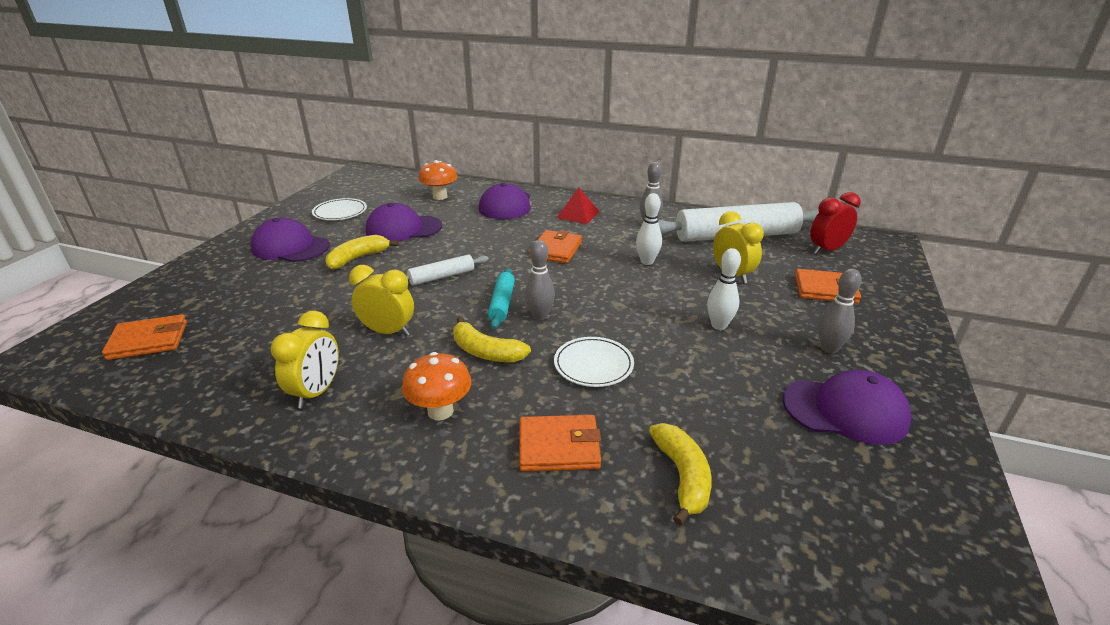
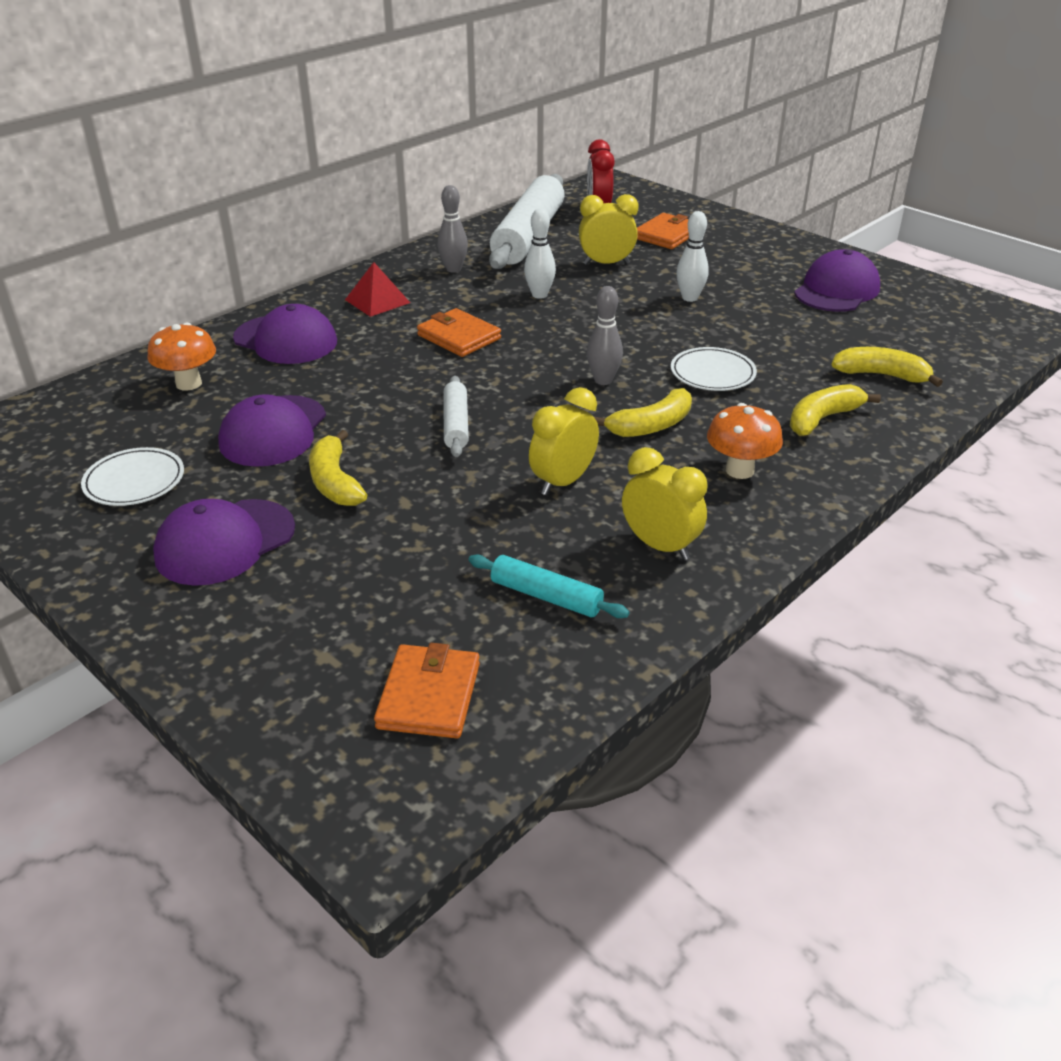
camera: 65 degrees left, 5 degrees up
(502, 304) = (558, 397): turquoise rolling pin -> turquoise rolling pin (546, 596)
(559, 447) = (822, 419): orange wallet -> yellow banana
(829, 349) = (756, 267): grey bowling pin -> none

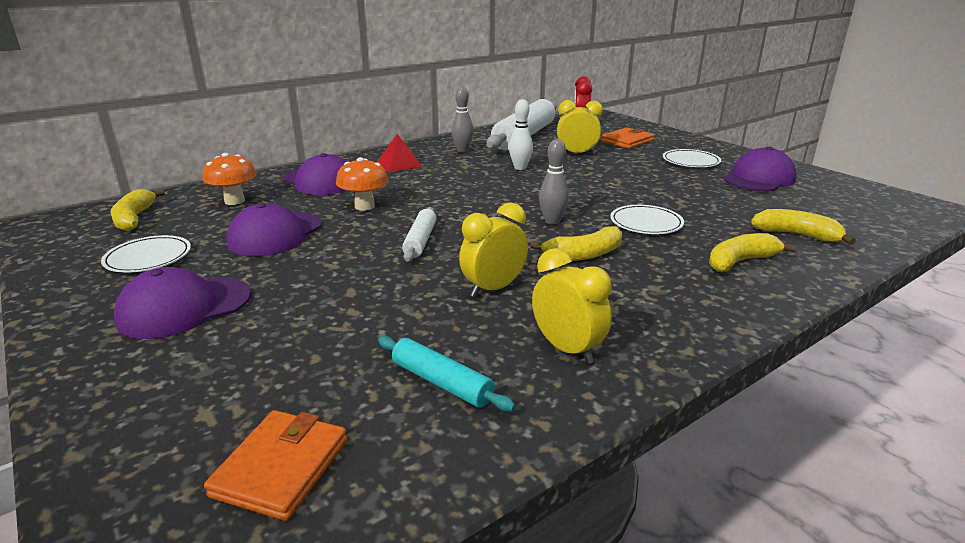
camera: 10 degrees right, 10 degrees down
(335, 482) = (302, 272): yellow banana -> yellow banana (134, 218)
(459, 337) = (448, 187): orange wallet -> none
(689, 298) = (637, 176): white bowling pin -> none
(739, 470) = (657, 294): orange mushroom -> orange mushroom (364, 206)
(752, 267) = (690, 161): none -> white plate

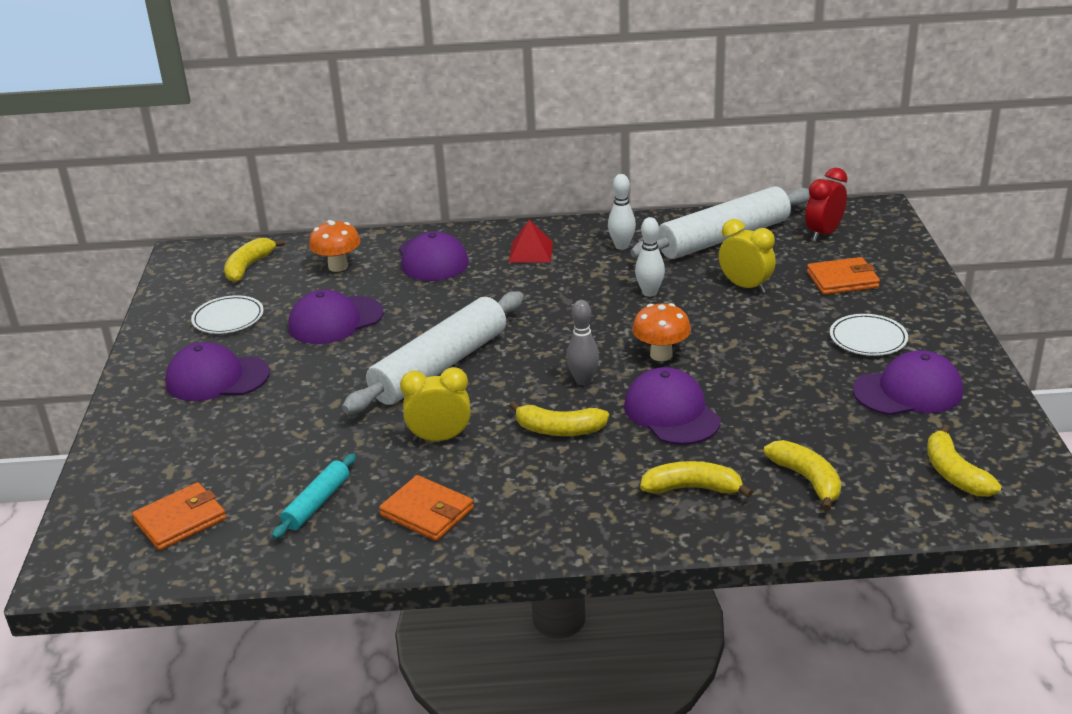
camera: 35 degrees right, 5 degrees up
(364, 206) = (437, 307): orange mushroom -> orange mushroom (661, 355)
(420, 241) = (440, 366): white rolling pin -> white rolling pin, size x2.10
(442, 382) = (317, 503): turquoise rolling pin -> turquoise rolling pin turned 45 degrees clockwise
(462, 150) = (622, 246): grey bowling pin -> white bowling pin
(567, 349) = (427, 512): yellow clock -> orange wallet
(646, 223) = (671, 413): white plate -> purple cap
(862, 208) = (954, 473): none -> yellow banana

